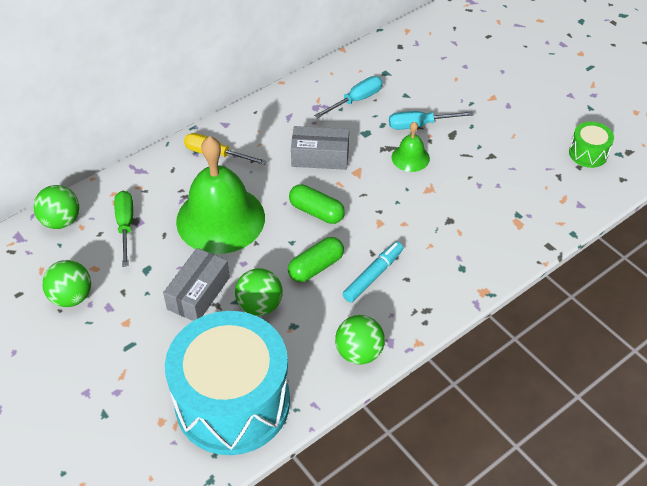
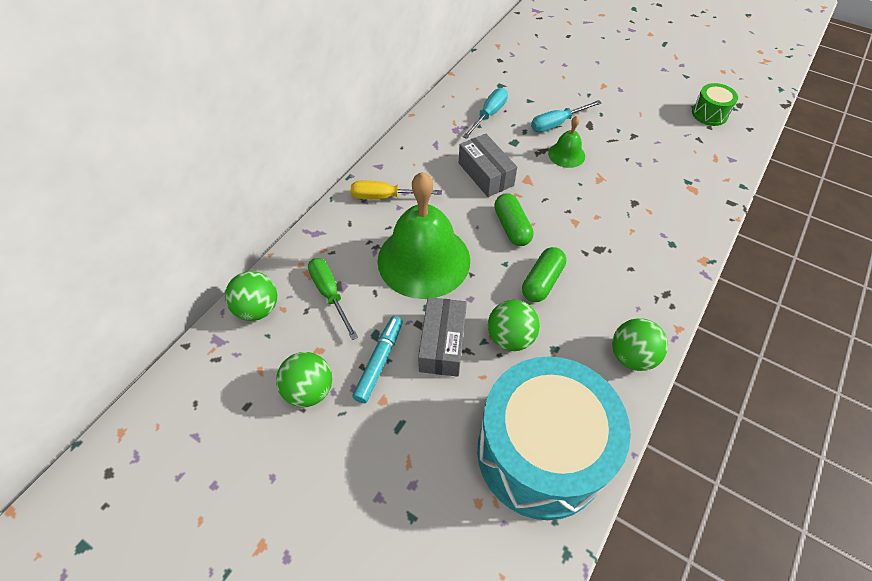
camera: 20 degrees left, 5 degrees up
(316, 212) = (512, 227): green capsule -> green capsule turned 60 degrees clockwise
(320, 157) = (485, 174): grey box -> grey box turned 75 degrees clockwise
(373, 275) = (599, 274): turquoise marker -> turquoise marker (379, 362)

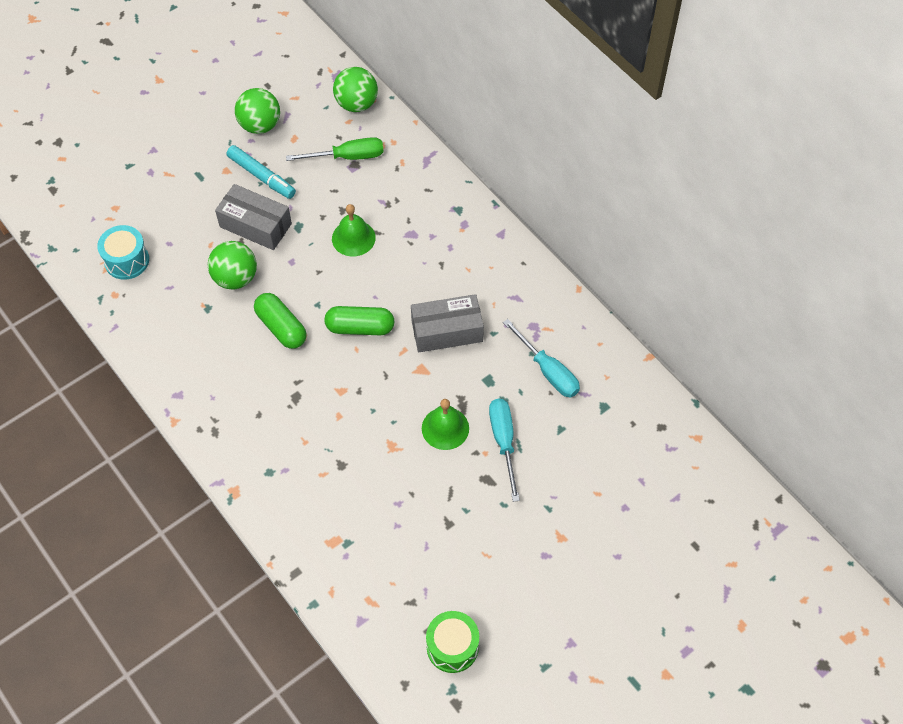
camera: 110 degrees right, 5 degrees up
(385, 197) = (451, 228): yellow screwdriver -> none
(424, 260) = (353, 238): green bell -> green bell, size x0.46
(540, 453) = (127, 260): turquoise drum -> turquoise drum, size x0.41
(632, 356) = (168, 366): green ball -> none

